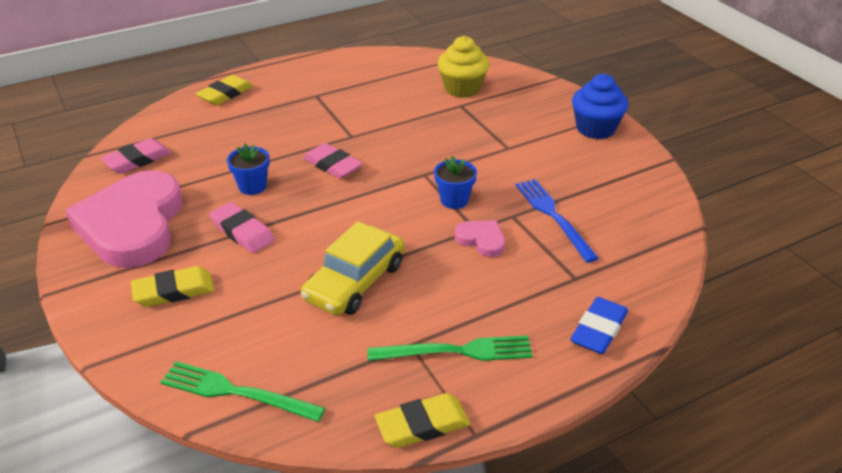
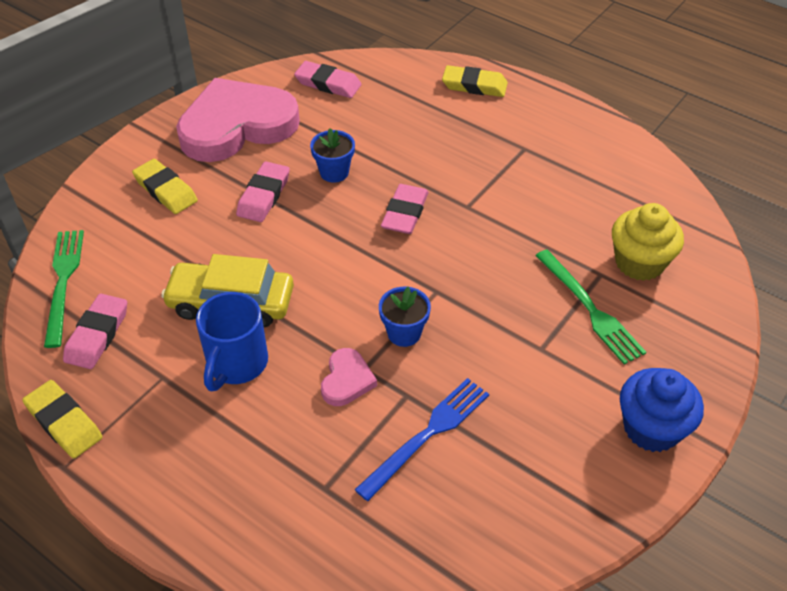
camera: 65 degrees right, 10 degrees up
(328, 379) = (97, 335): none -> pink eraser
(426, 295) = (236, 364): none -> blue mug
(456, 351) = (166, 416): green fork -> green fork (589, 309)
(599, 329) = (247, 533): blue eraser -> none

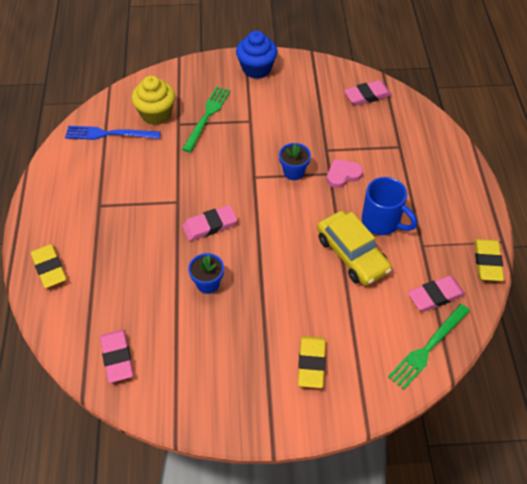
camera: 130 degrees left, 5 degrees up
(236, 364) = (382, 222): blue mug -> blue mug turned 60 degrees clockwise
(237, 126) = (214, 377): pink heart -> none
(263, 195) = (263, 304): pink eraser -> pink eraser (367, 95)
(427, 435) = (338, 131): blue fork -> blue fork (109, 134)

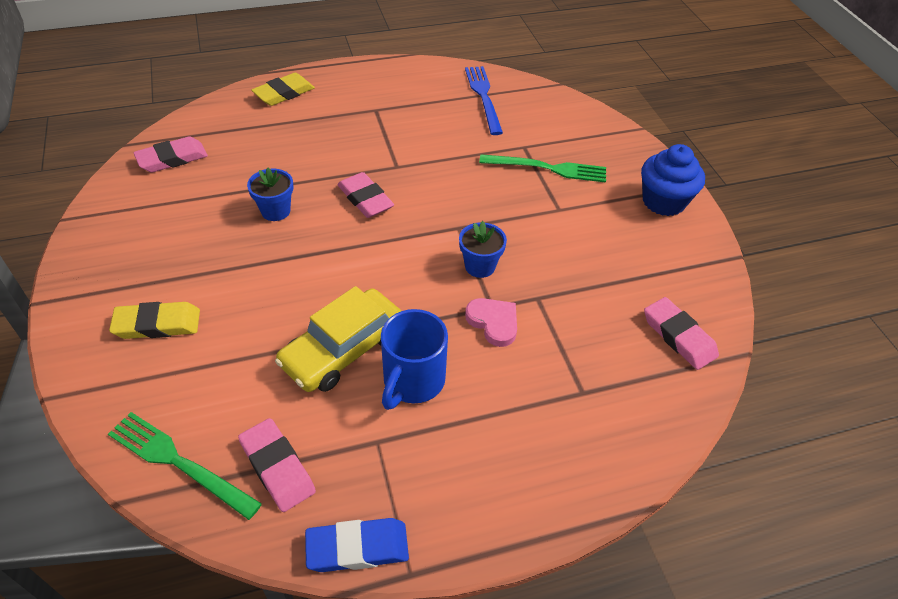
camera: 75 degrees right, 5 degrees down
(156, 114) = (532, 126): yellow cupcake -> none
(487, 262) = (357, 548): yellow eraser -> blue eraser

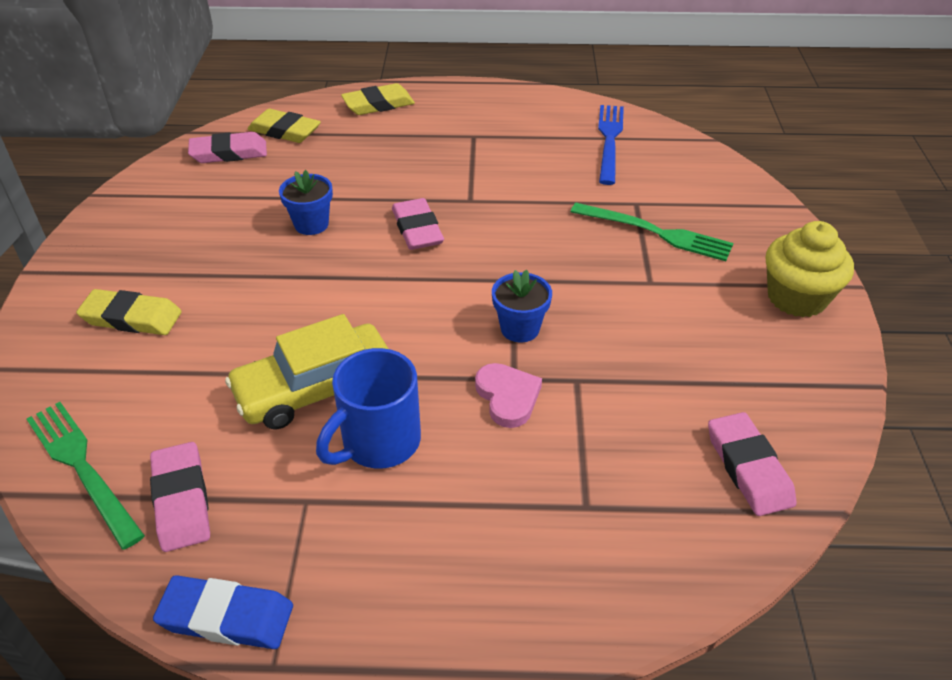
camera: 20 degrees right, 5 degrees down
(213, 130) = (285, 131): none -> yellow eraser
(663, 201) = (796, 298): blue cupcake -> yellow cupcake

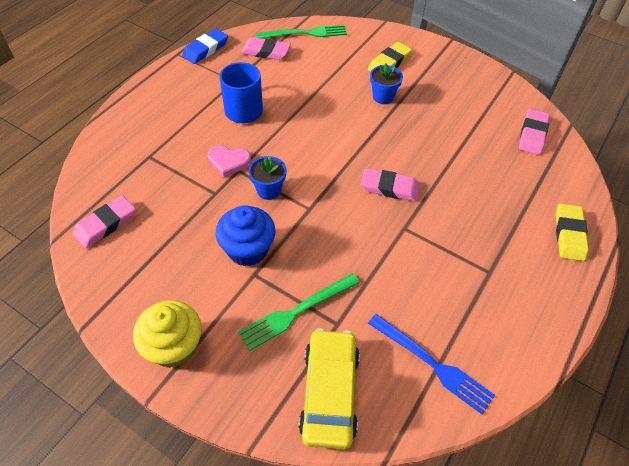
camera: 120 degrees right, 10 degrees up
(285, 131) = (550, 169): yellow eraser -> none
(311, 224) = (426, 144): blue flower pot -> blue flower pot (383, 97)
(315, 388) = (293, 103): yellow car -> yellow car (329, 392)
(626, 303) = (248, 249): none -> blue cupcake
(748, 468) = (106, 224): pink eraser -> pink eraser turned 60 degrees counterclockwise

